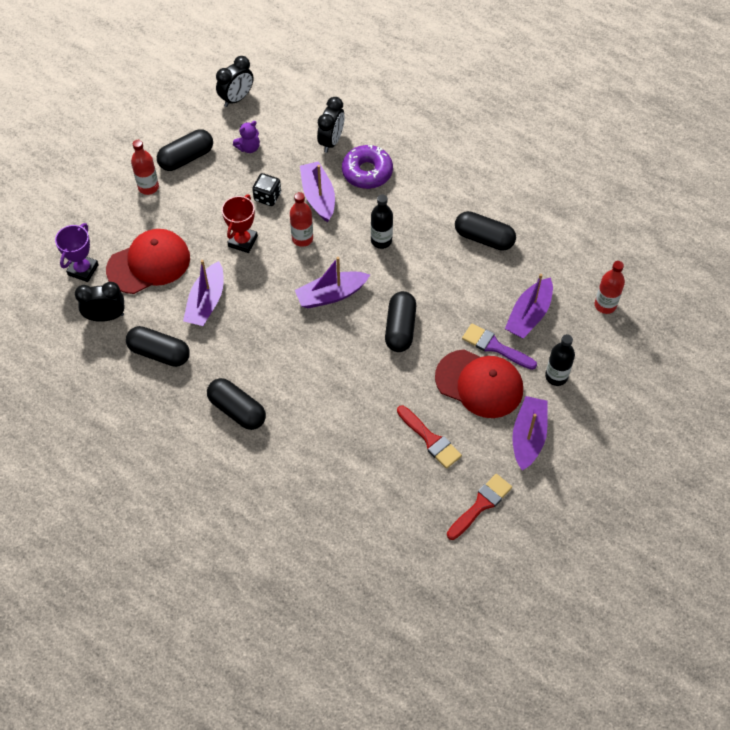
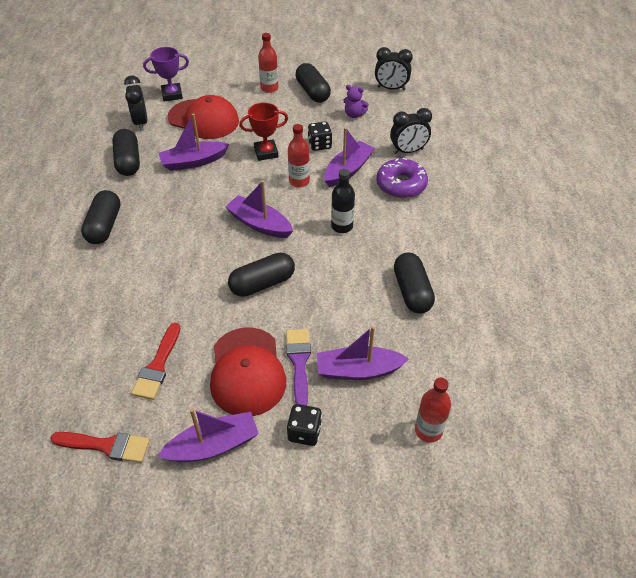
camera: 55 degrees right, 10 degrees down
(106, 316) = (141, 122): black clock -> black clock turned 150 degrees counterclockwise
(186, 158) = (312, 92): black capsule -> black capsule turned 45 degrees clockwise
(556, 376) = (304, 432): black bottle -> black dice

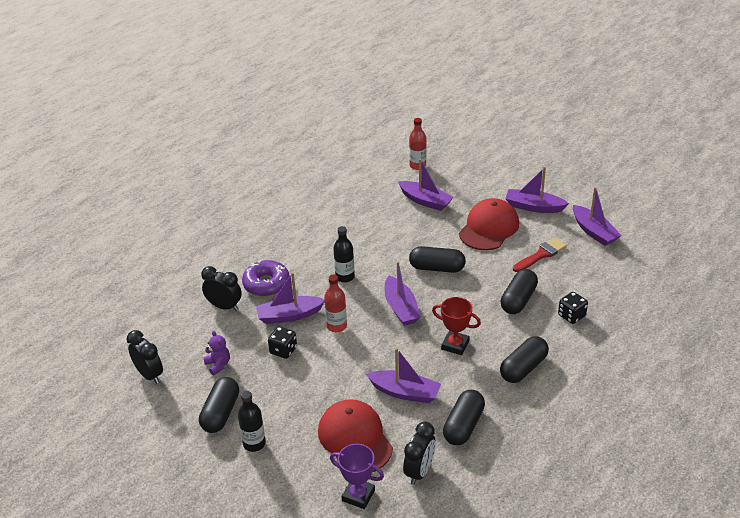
camera: 140 degrees left, 10 degrees down
(106, 446) = (594, 232): red brush -> purple boat
(266, 152) = (335, 367): red trophy -> red trophy (455, 345)
(269, 88) = (254, 443): red bottle -> black bottle
(299, 362) = (454, 219): purple brush -> none
(304, 432) = (480, 191): black dice -> black dice (571, 316)
(412, 291) = (349, 220): black capsule -> black capsule (518, 300)

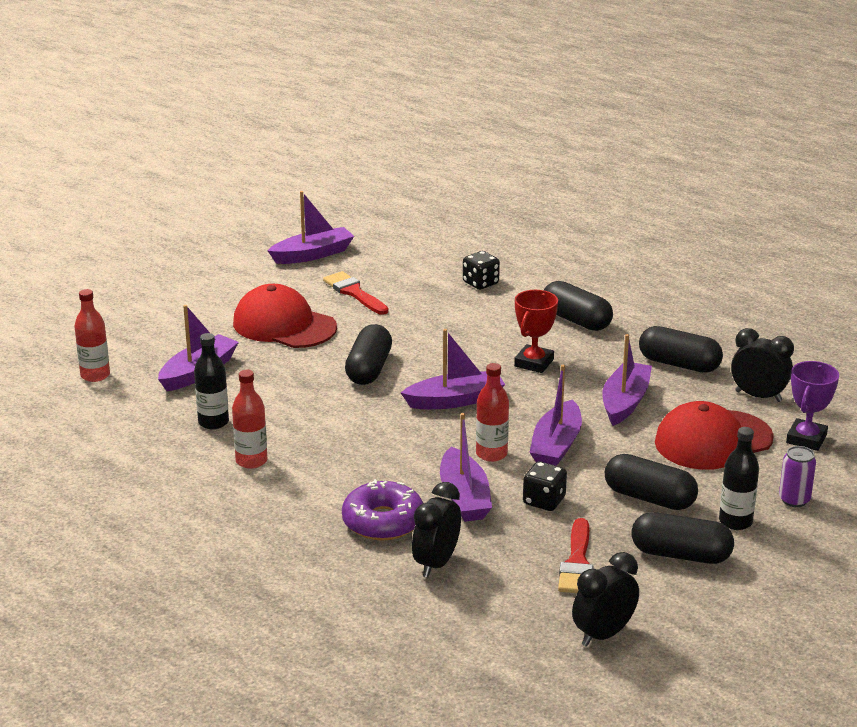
camera: 90 degrees left, 10 degrees down
(218, 365) = (577, 563): purple teddy bear -> red brush
(278, 479) = (794, 500): none -> purple can
(329, 230) = (251, 461): none -> red bottle
(345, 277) = (376, 446): black bottle -> black bottle (213, 422)
(518, 300) = (447, 314): black capsule -> black capsule (649, 498)
(533, 207) = (243, 290): purple boat -> purple boat (556, 446)

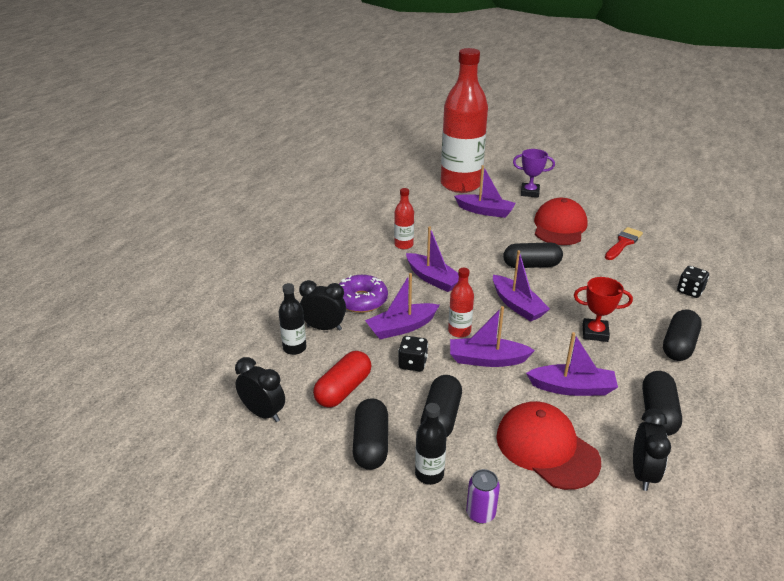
camera: 75 degrees right, 5 degrees up
(95, 375) = (460, 185): red bottle -> red bottle, size x2.48
(213, 422) = (436, 226): black bottle -> black bottle (294, 348)
(313, 254) = (657, 220): purple boat -> purple boat (433, 279)
(577, 563) = (343, 389): red brush -> red capsule
(806, 439) = (589, 516): purple trophy -> purple trophy (529, 192)

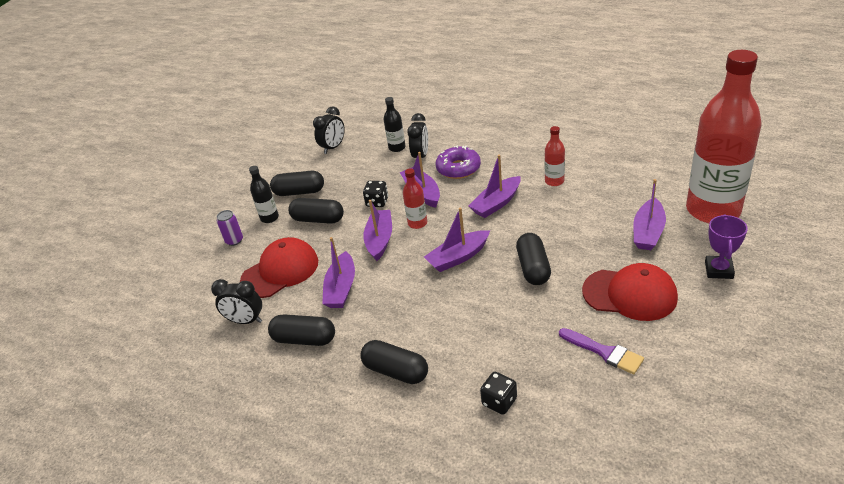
camera: 95 degrees right, 5 degrees up
(343, 389) = (351, 174): red capsule -> none
(595, 333) = (416, 309): red trophy -> none
(623, 243) = (604, 352): red brush -> purple brush

